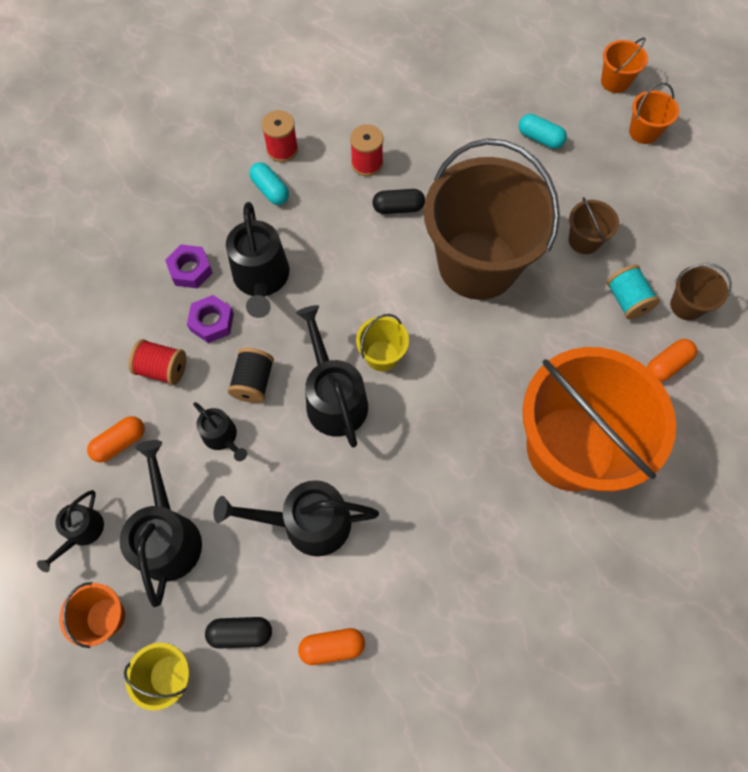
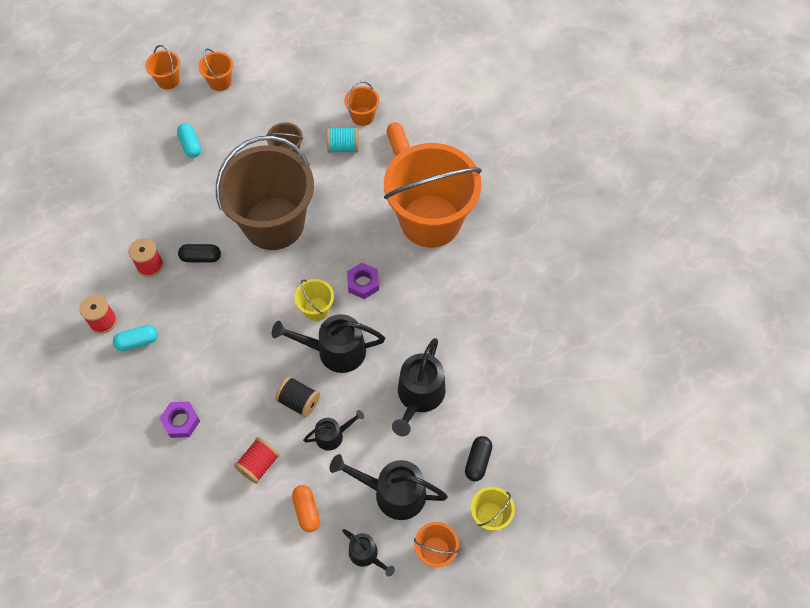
camera: 70 degrees left, 5 degrees down
(212, 322) = (235, 417): purple nut -> purple nut (363, 283)
(261, 279) = (214, 371): black watering can -> none
(332, 647) = (506, 406): orange capsule -> none
(398, 208) = (201, 257): black capsule -> black capsule turned 75 degrees clockwise
(540, 138) = (190, 145): turquoise capsule -> turquoise capsule turned 75 degrees counterclockwise
(686, 305) = (362, 116): brown bucket -> orange bucket

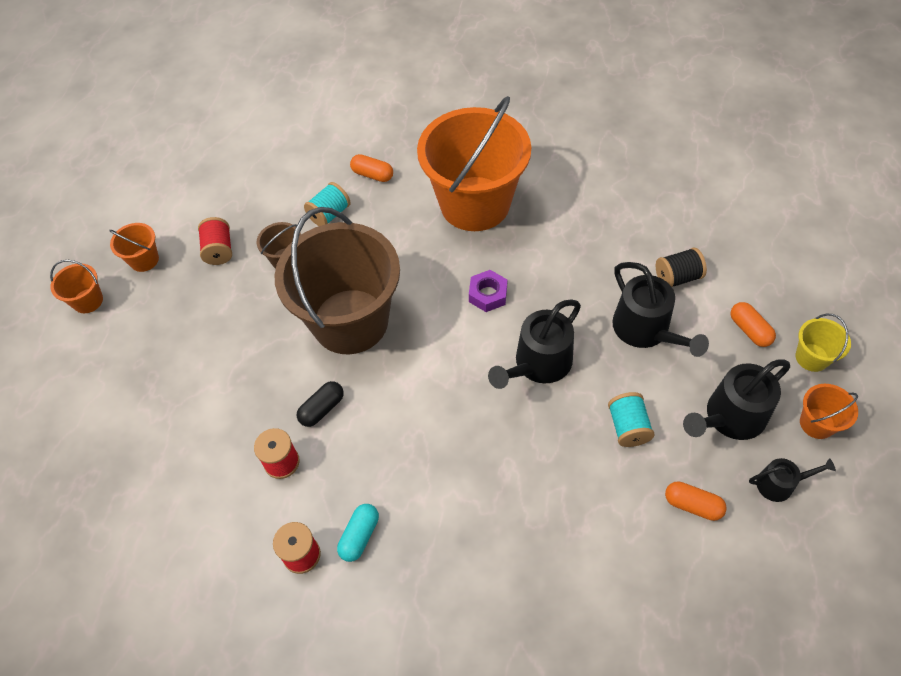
camera: 45 degrees left, 5 degrees down
(181, 421) = (493, 556): purple nut -> none
(190, 145) = (185, 332): turquoise capsule -> none
(259, 464) = (606, 514): red spool -> red spool (219, 250)
(299, 401) = (566, 431): black spool -> black spool (677, 277)
(316, 309) = (479, 349): yellow bucket -> none
(332, 435) = (628, 427): black watering can -> turquoise spool
(362, 116) = (314, 179): orange bucket -> none
(477, 461) = (749, 330): black capsule -> orange capsule

